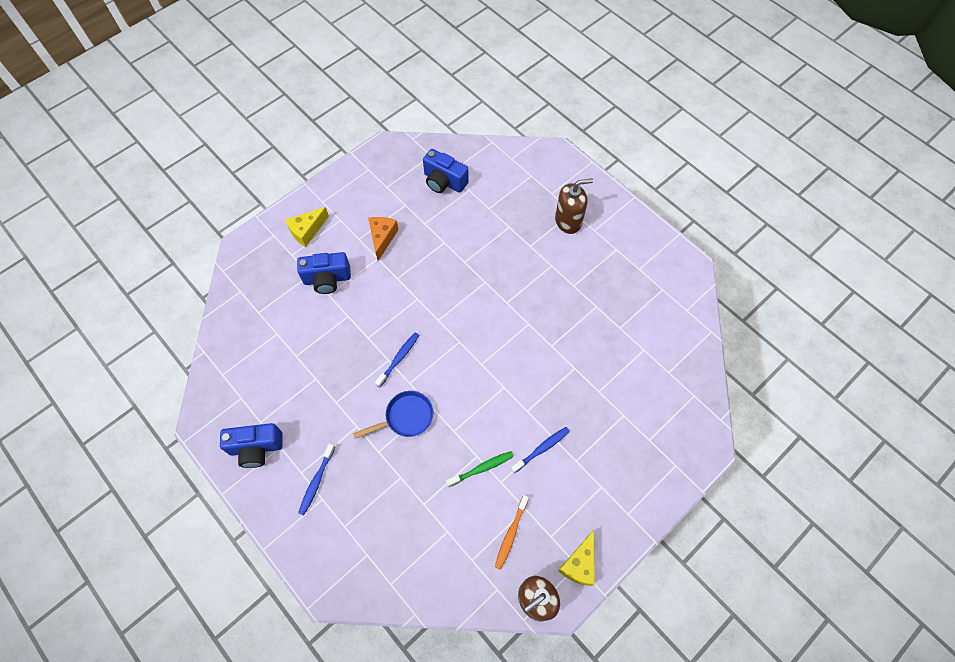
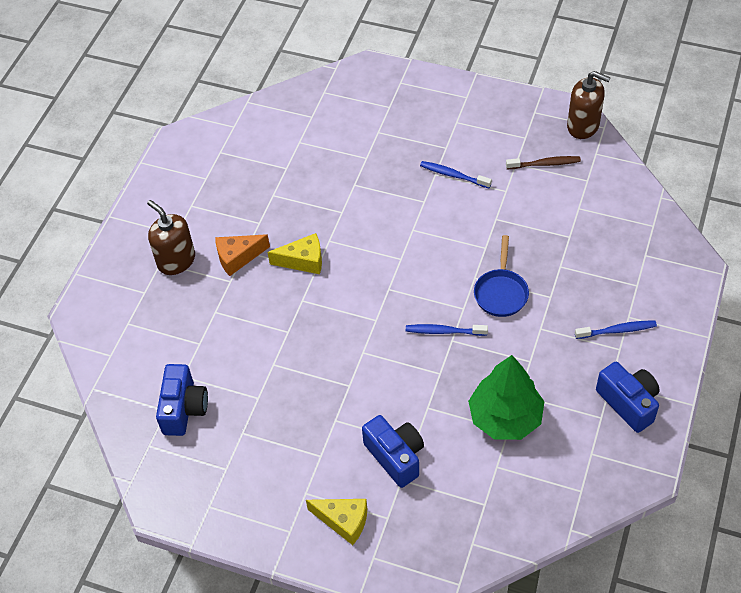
camera: 115 degrees left, 10 degrees down
(305, 359) = (505, 417): none -> green tree
(382, 238) = (305, 430): orange cheese -> orange cheese (238, 258)
(405, 417) = (501, 292): blue pan -> blue pan turned 120 degrees counterclockwise
(481, 468) = (504, 210): green toothbrush -> none
(511, 534) = (544, 164): orange toothbrush -> brown toothbrush
(579, 564) = (532, 111): yellow cheese -> yellow cheese (303, 261)

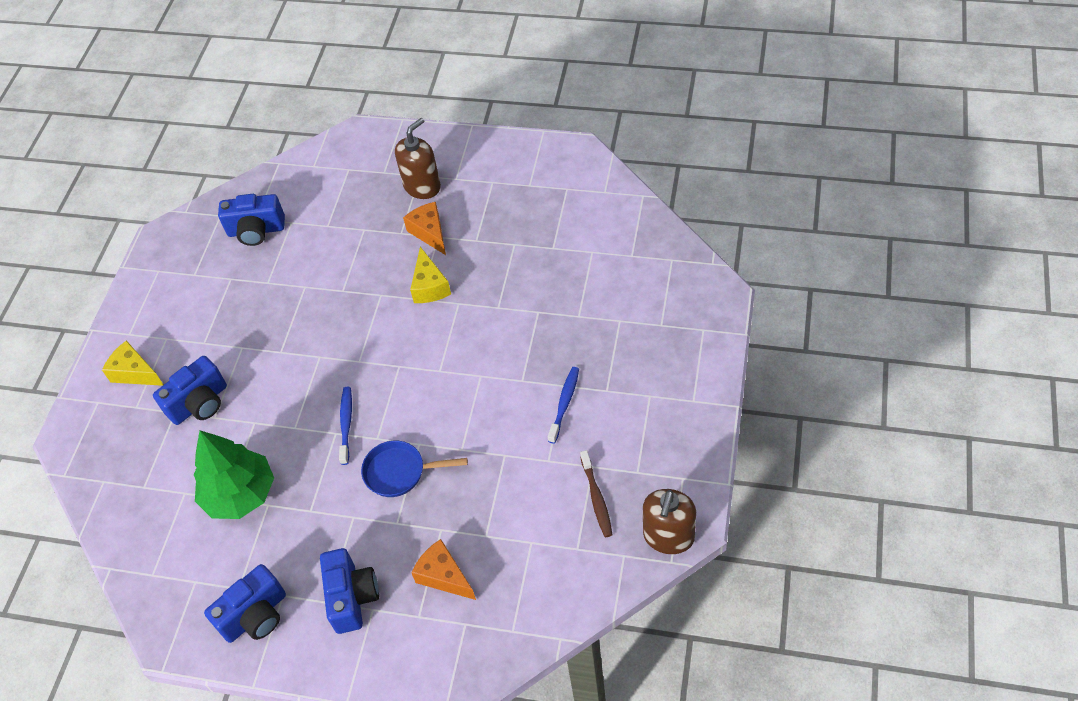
camera: 85 degrees right, 0 degrees up
(343, 521) = (135, 373): yellow cheese -> yellow cheese turned 105 degrees clockwise
(603, 266) = (444, 576): none -> orange cheese
(617, 330) = (352, 597): blue toothbrush -> blue camera

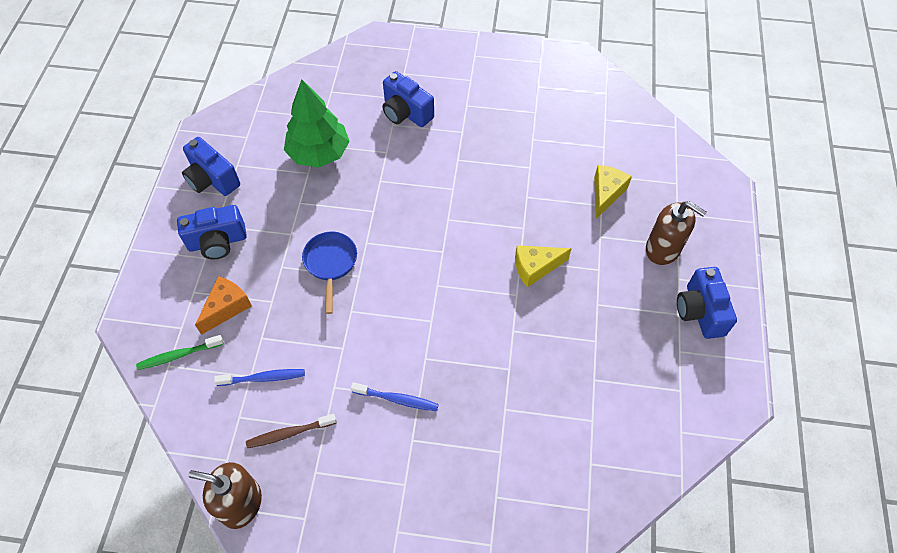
camera: 80 degrees right, 5 degrees up
(135, 373) = (436, 66): yellow cheese -> yellow cheese (606, 193)
(256, 231) = (591, 122): blue camera -> blue camera (700, 311)
(346, 424) = (381, 217): blue toothbrush -> blue toothbrush (263, 378)
(429, 233) = (603, 261): orange cheese -> none
(500, 620) = (179, 355): none -> green toothbrush

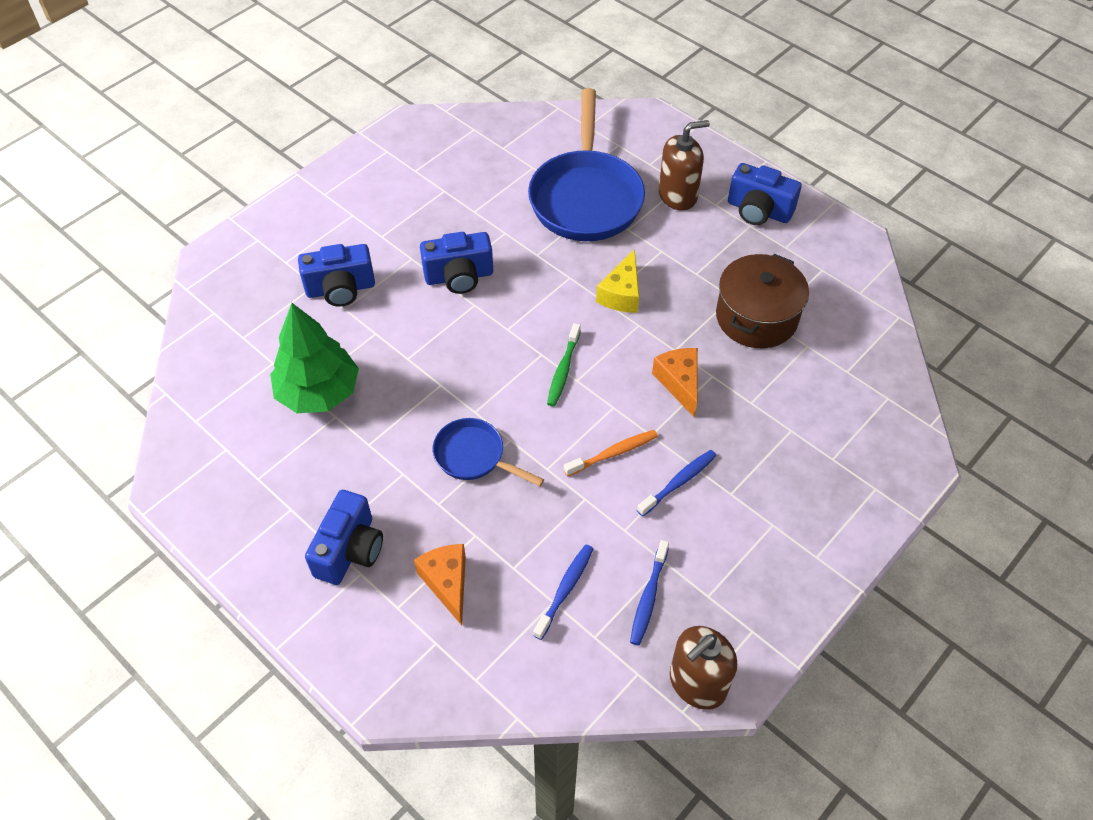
camera: 55 degrees left, 5 degrees down
(179, 355) = (471, 661): green toothbrush -> green toothbrush (563, 370)
(212, 179) = (254, 513): blue camera -> blue camera (459, 277)
(290, 433) = (648, 597): brown toothbrush -> blue toothbrush
(391, 343) = (613, 453): none -> orange toothbrush
(485, 351) = (679, 383): none -> orange cheese
(589, 369) = (756, 317): none -> brown pot
(606, 193) = (586, 197): yellow cheese -> blue pan

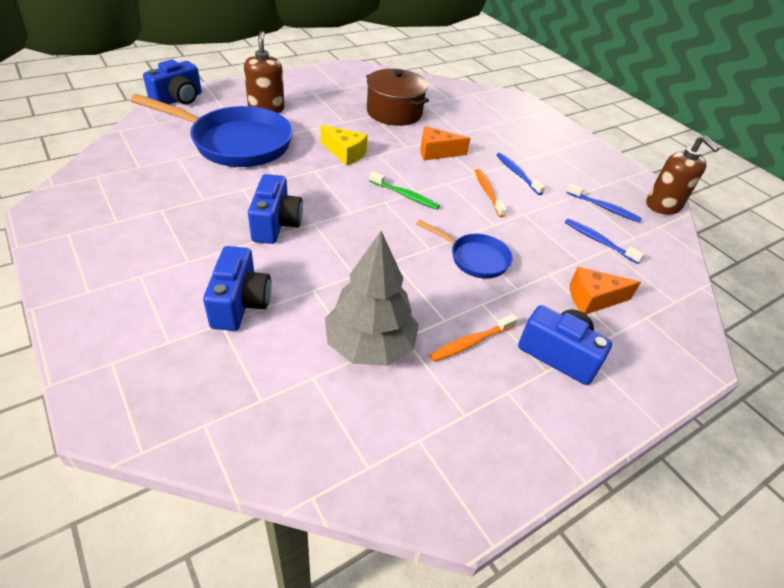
camera: 80 degrees left, 10 degrees down
(318, 392) = (370, 345): green tree -> grey tree
(344, 471) = (471, 342): none -> orange toothbrush
(474, 456) = (474, 258): blue pan -> blue pan turned 105 degrees counterclockwise
(758, 211) = (304, 87): blue camera -> blue camera (178, 99)

